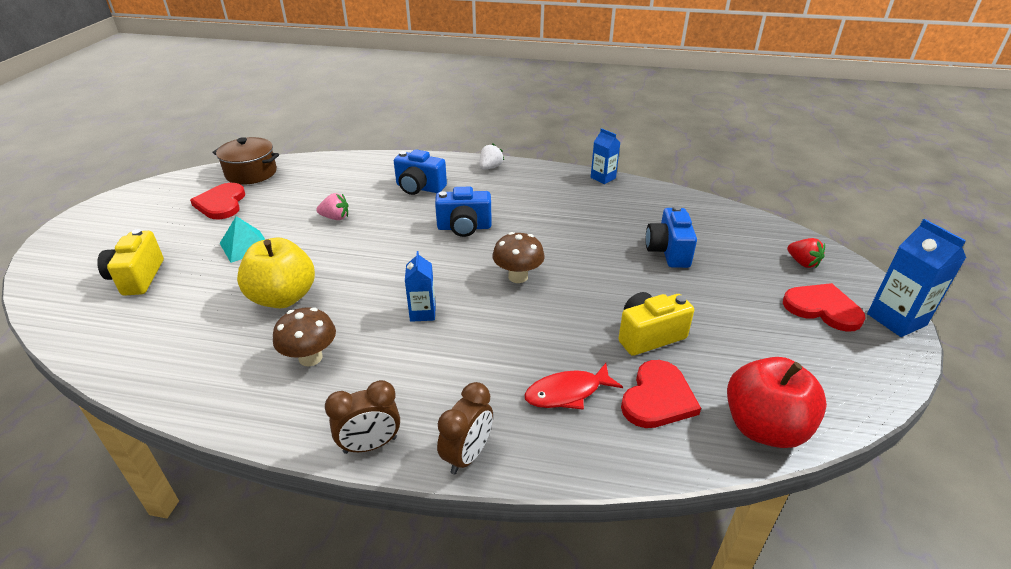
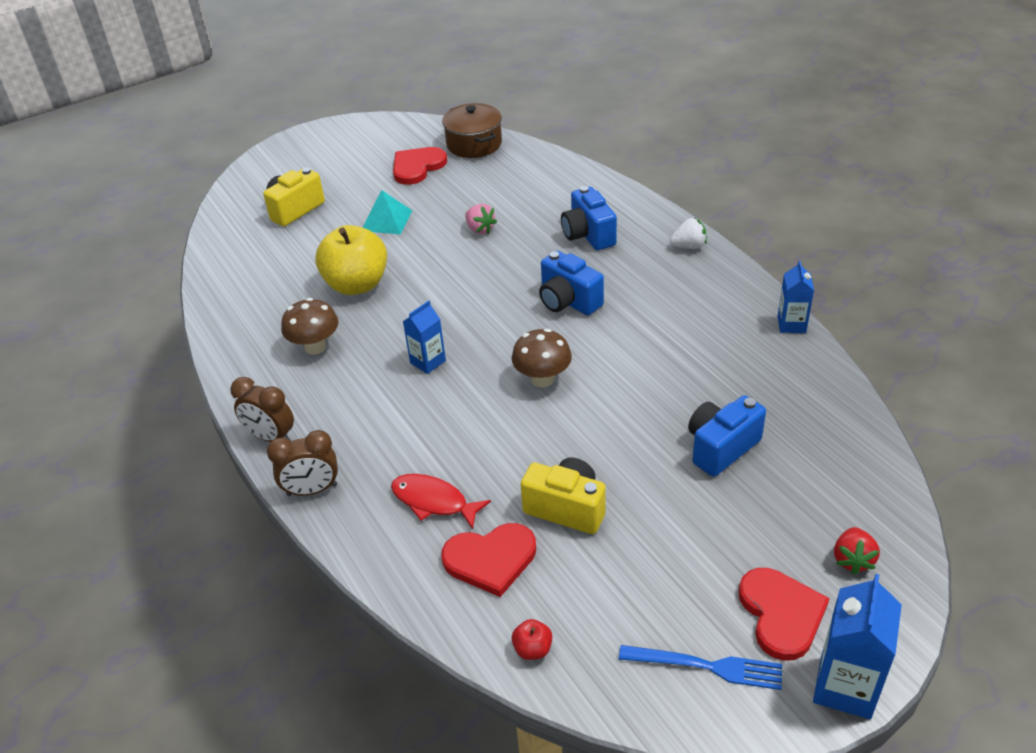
camera: 50 degrees right, 5 degrees up
(764, 427) = (533, 649): red apple -> red apple, size x0.40
(842, 359) = (707, 666): none -> blue fork

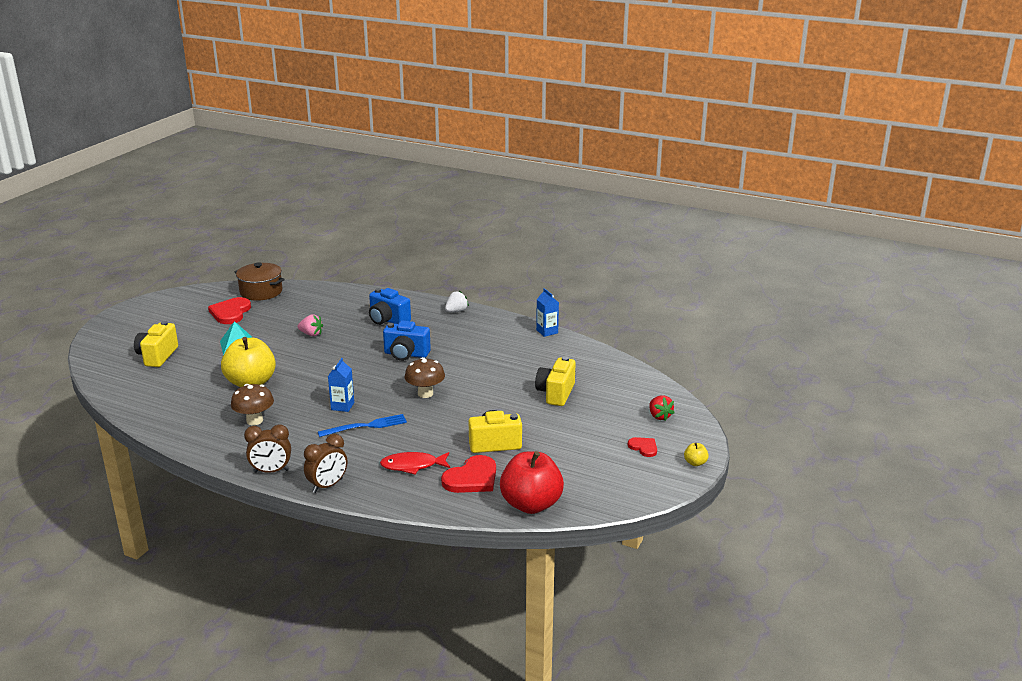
camera: 35 degrees left, 15 degrees down
(533, 649) = (531, 504): red apple -> red apple, size x2.48
(707, 666) = (625, 479): blue fork -> blue fork (366, 426)
(721, 448) = (556, 393): blue camera -> yellow camera
(781, 614) = (643, 447): red heart -> red heart, size x0.55
(845, 687) = (695, 463): blue carton -> yellow apple

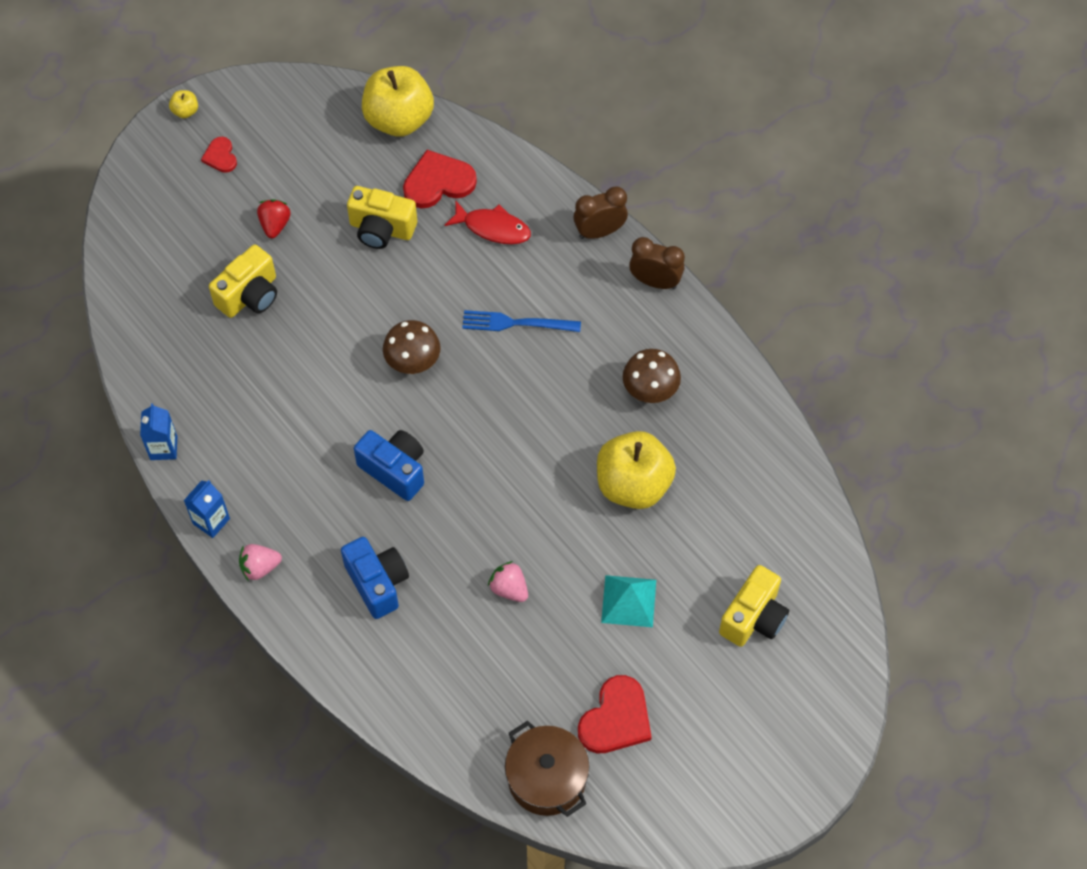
camera: 155 degrees left, 35 degrees up
(342, 406) = (529, 378): blue carton -> blue carton (211, 521)
(456, 311) = (260, 567): white strawberry -> pink strawberry
(531, 504) = (399, 119): red apple -> yellow apple
(659, 416) = (160, 201): red strawberry -> red strawberry (275, 225)

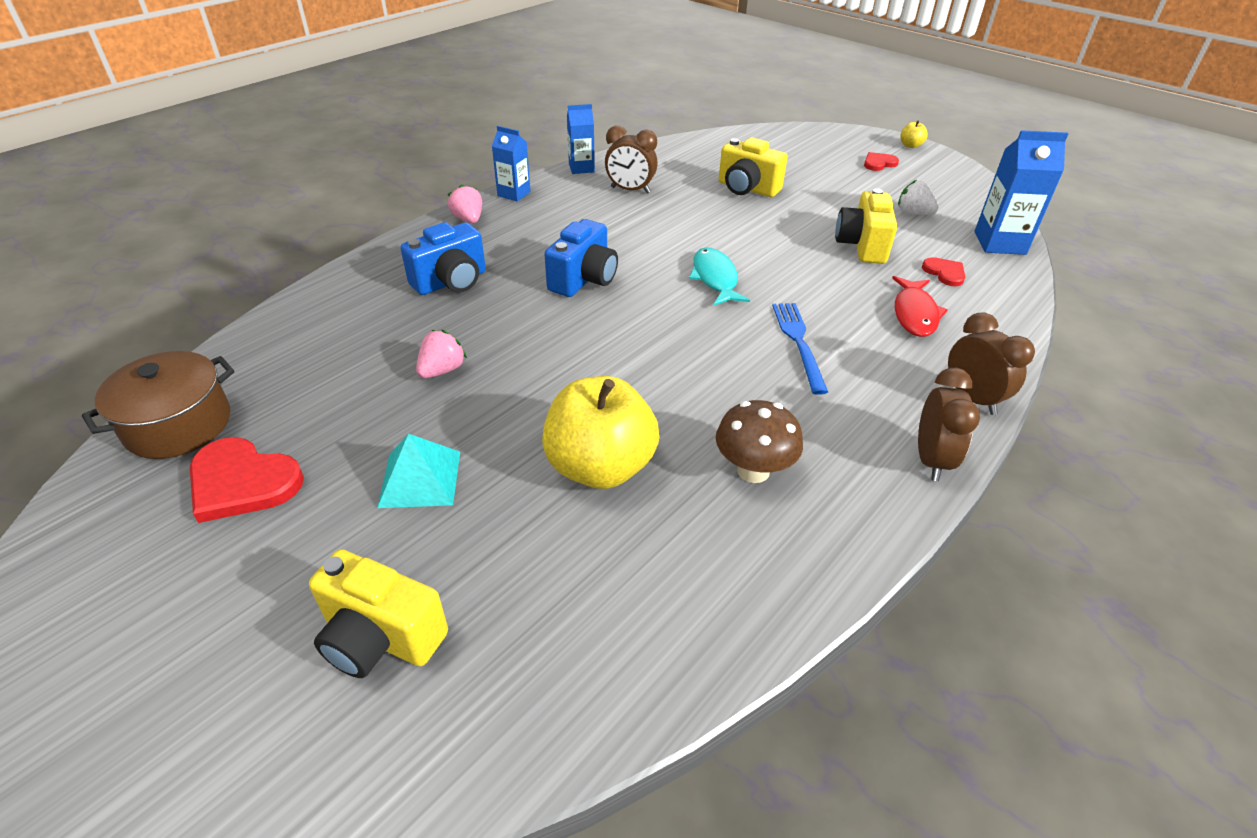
camera: 80 degrees right, 20 degrees down
(228, 406) = (630, 190): none -> brown clock
(275, 225) = (827, 193): red strawberry -> none
(332, 166) = (913, 213): none -> white strawberry
(399, 119) = (999, 243): yellow apple -> blue carton
(413, 362) = (715, 278): brown mushroom -> turquoise fish
(438, 182) = (944, 273): red heart -> red heart, size x0.55

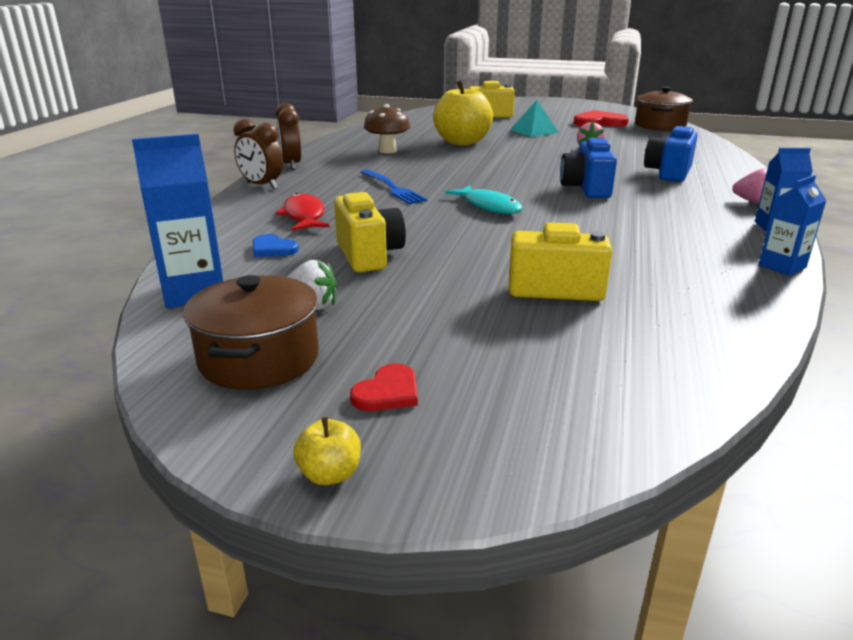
camera: 155 degrees right, 15 degrees down
(630, 190) = (679, 255): brown clock -> none
(944, 190) = (259, 358): none -> brown pot
(944, 273) = (273, 249): red heart -> blue heart

